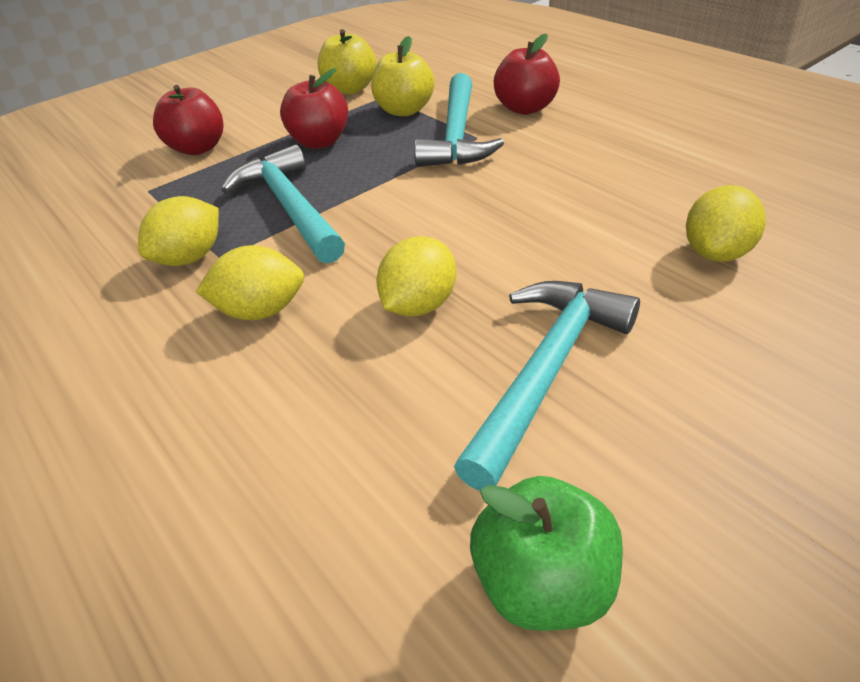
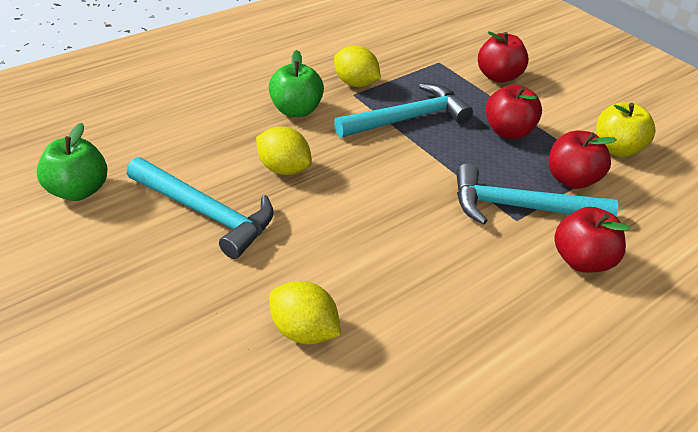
camera: 85 degrees right, 0 degrees up
(261, 311) = (296, 110): yellow lemon -> green apple
(404, 110) = (571, 179): yellow apple -> red apple

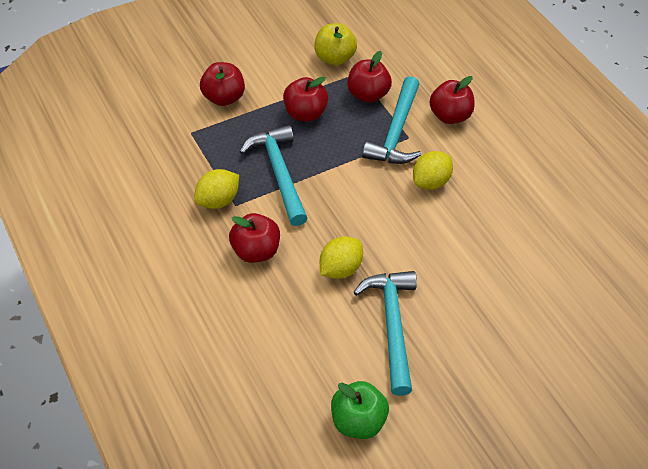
camera: 80 degrees left, 10 degrees up
(206, 213) = (392, 325): turquoise hammer -> turquoise hammer turned 45 degrees counterclockwise
(296, 110) = (255, 251): green apple -> red apple
(303, 331) = (510, 274): yellow lemon -> yellow lemon (430, 182)

